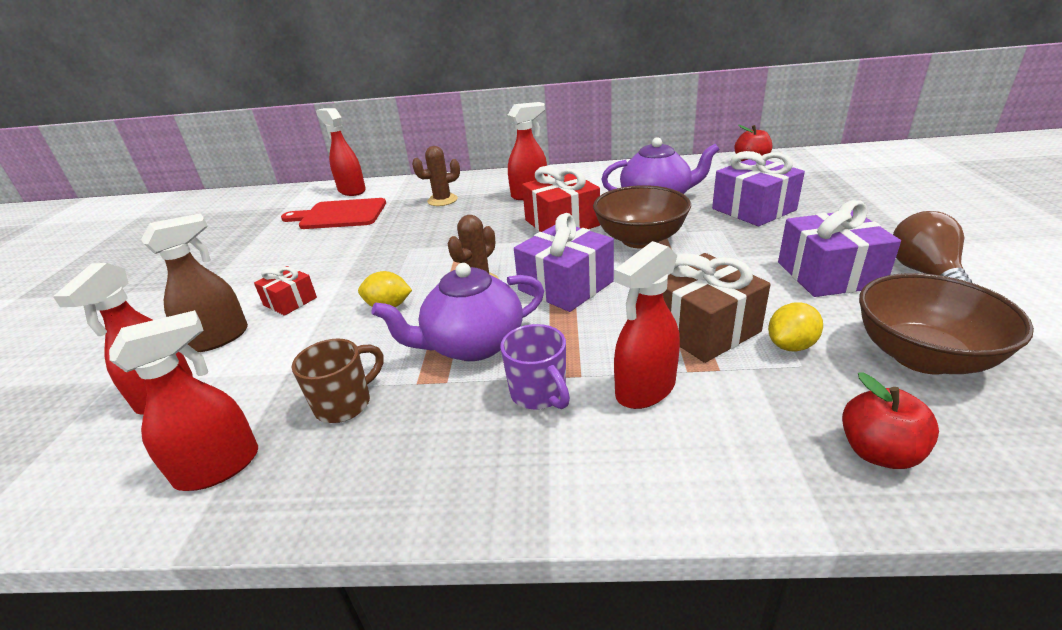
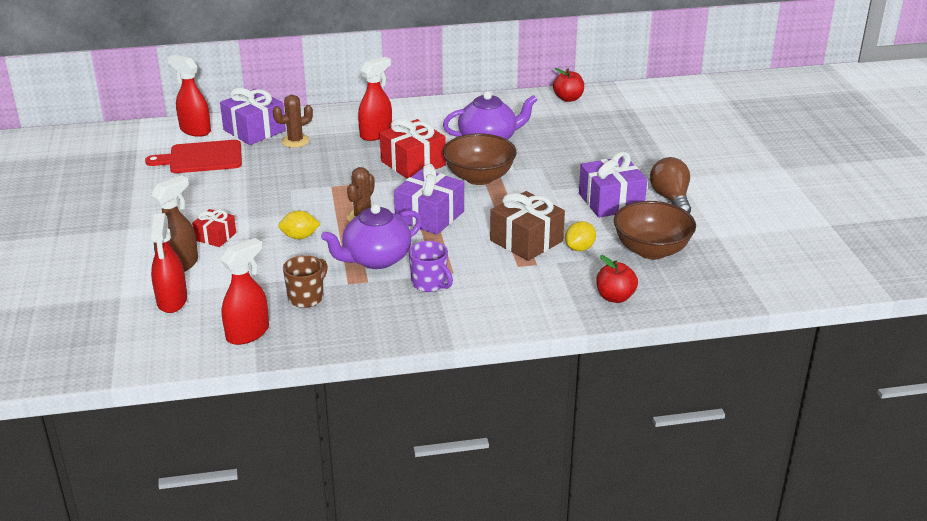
camera: 15 degrees left, 0 degrees up
(645, 389) = (493, 277): red spray bottle -> none
(753, 209) = (566, 149): purple gift -> purple gift (254, 130)

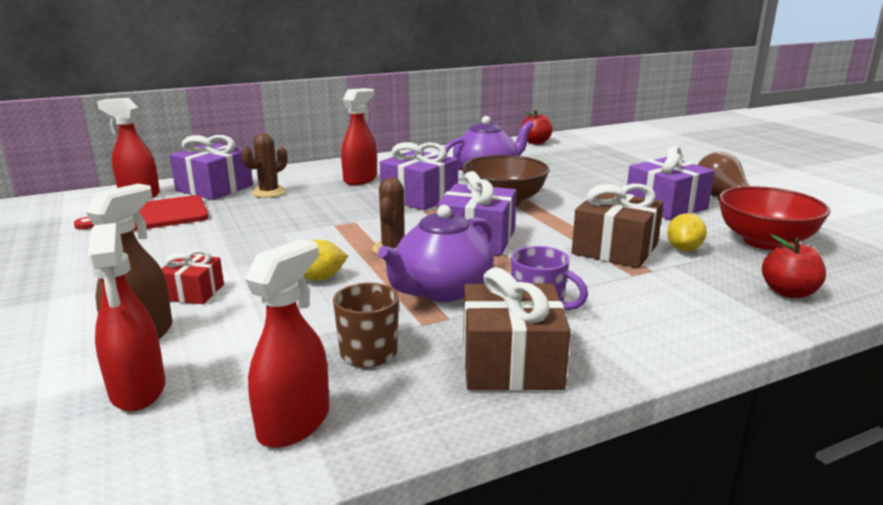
camera: 15 degrees left, 10 degrees down
(385, 318) = (511, 363): none -> brown gift
(413, 163) = (419, 197): red gift -> purple gift
(651, 250) = (764, 241): brown bowl -> red bowl

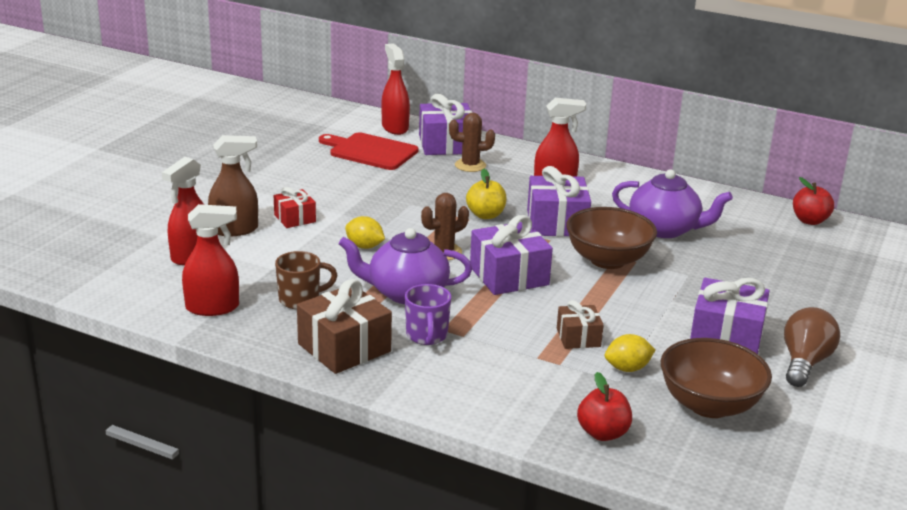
camera: 50 degrees right, 5 degrees up
(360, 214) = (485, 215): none -> yellow apple
(615, 249) = (578, 337): brown gift -> brown gift, size x0.57
(764, 241) = (709, 405): red bowl -> brown bowl

